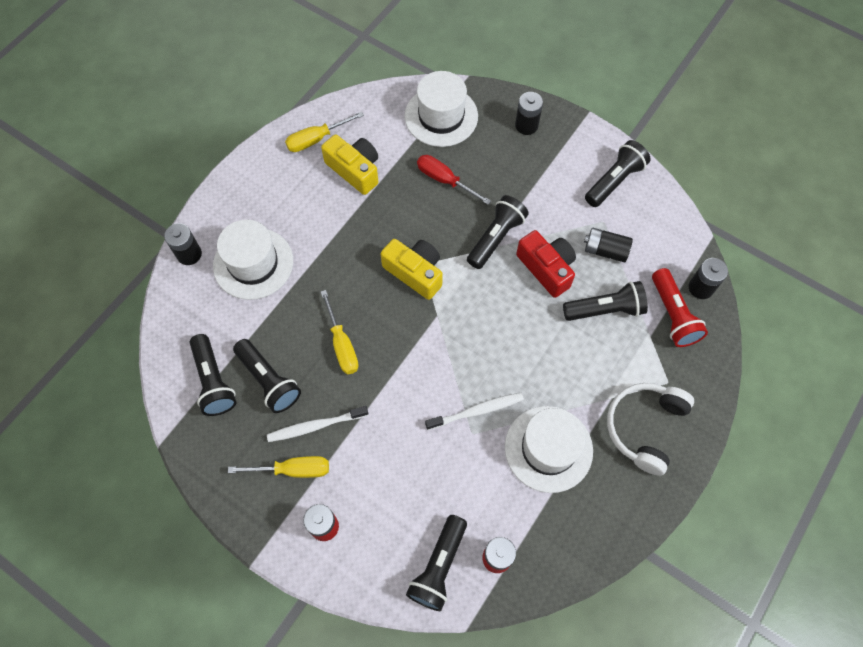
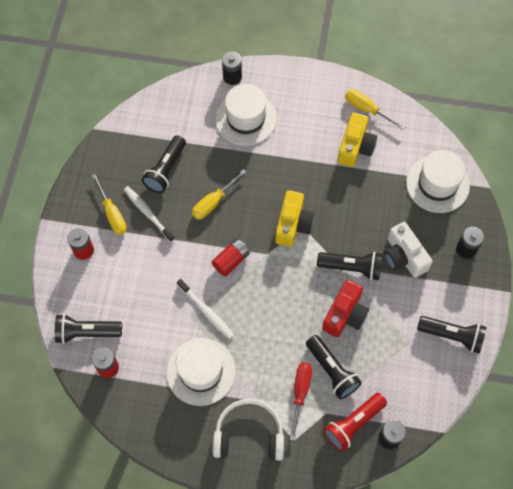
camera: 65 degrees right, 0 degrees up
(213, 381) = (150, 138): black flashlight -> none
(426, 357) = (231, 261): none -> red battery
(444, 180) = (381, 211): red screwdriver -> red screwdriver (300, 393)
(507, 183) = (403, 256): none -> white camera
(605, 250) = (383, 352): black battery -> none

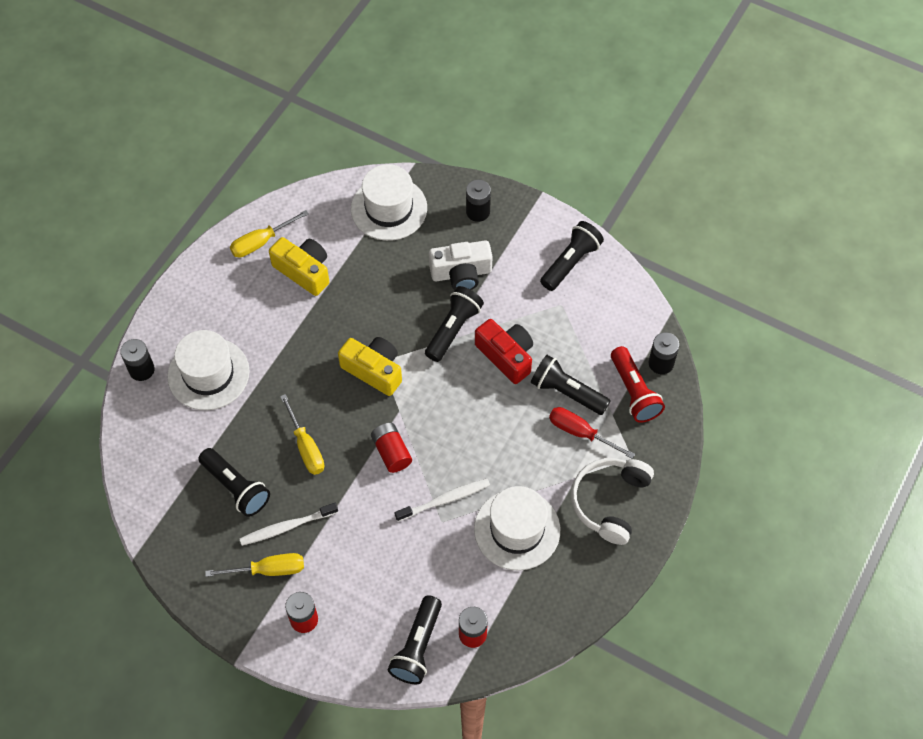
camera: 70 degrees left, 5 degrees down
(332, 371) = (567, 392): black flashlight -> black flashlight turned 135 degrees counterclockwise

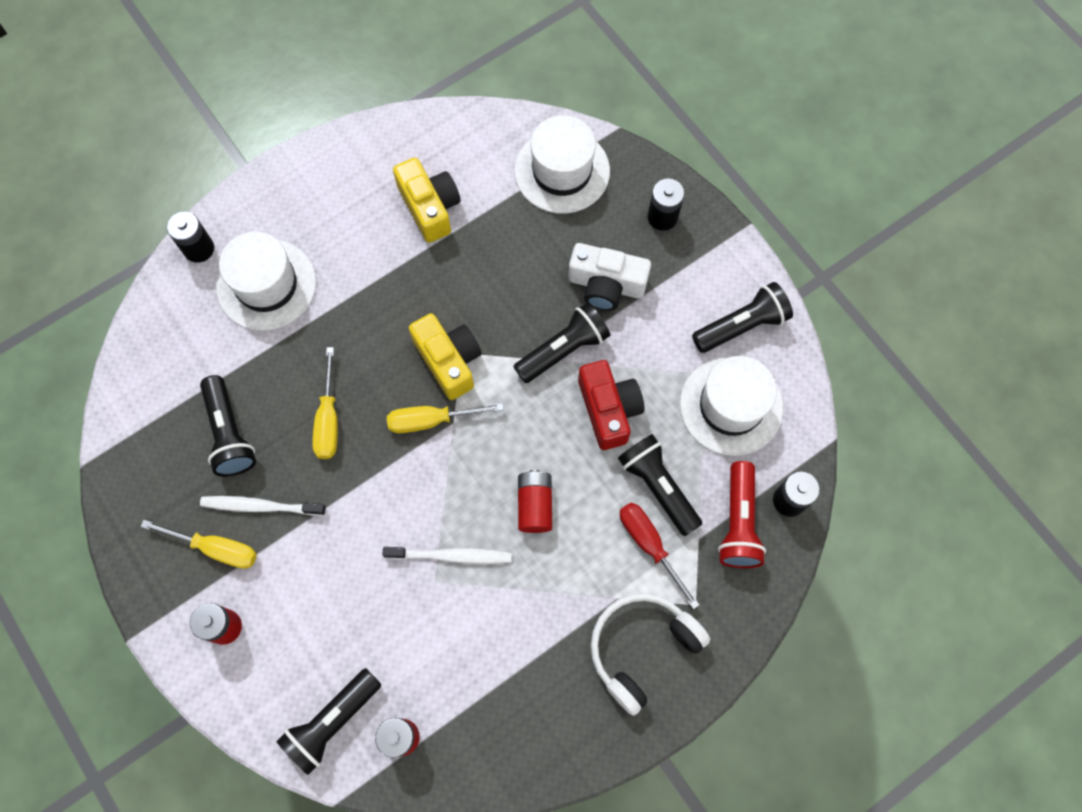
camera: 25 degrees right, 10 degrees up
(261, 242) = (400, 153): yellow screwdriver -> yellow screwdriver (431, 420)
(391, 452) = (420, 469): red battery -> red battery (535, 505)
(517, 529) = (516, 631): white hat -> white hat (731, 406)

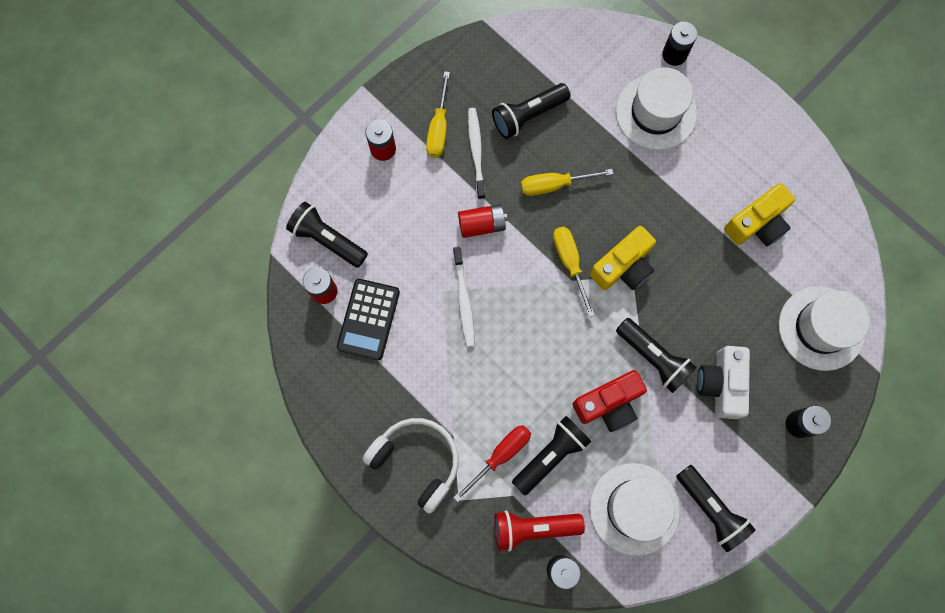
camera: 80 degrees right, 5 degrees up
(452, 682) = (368, 319): none -> black calculator
(535, 505) = (516, 357): red battery -> red battery (482, 225)

